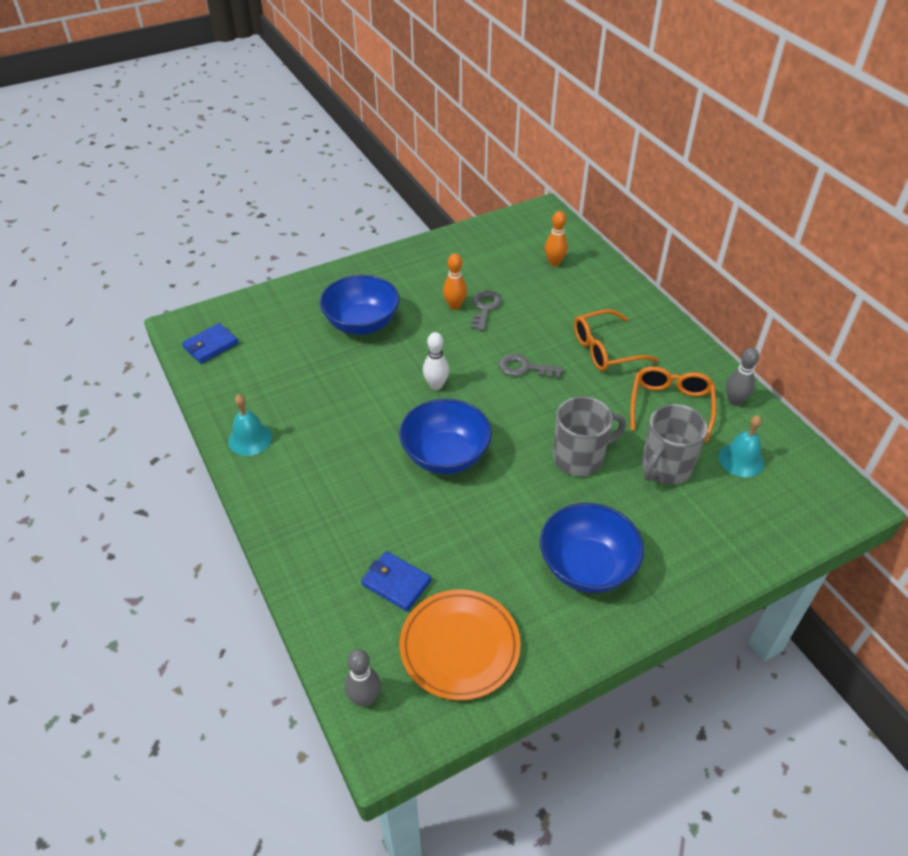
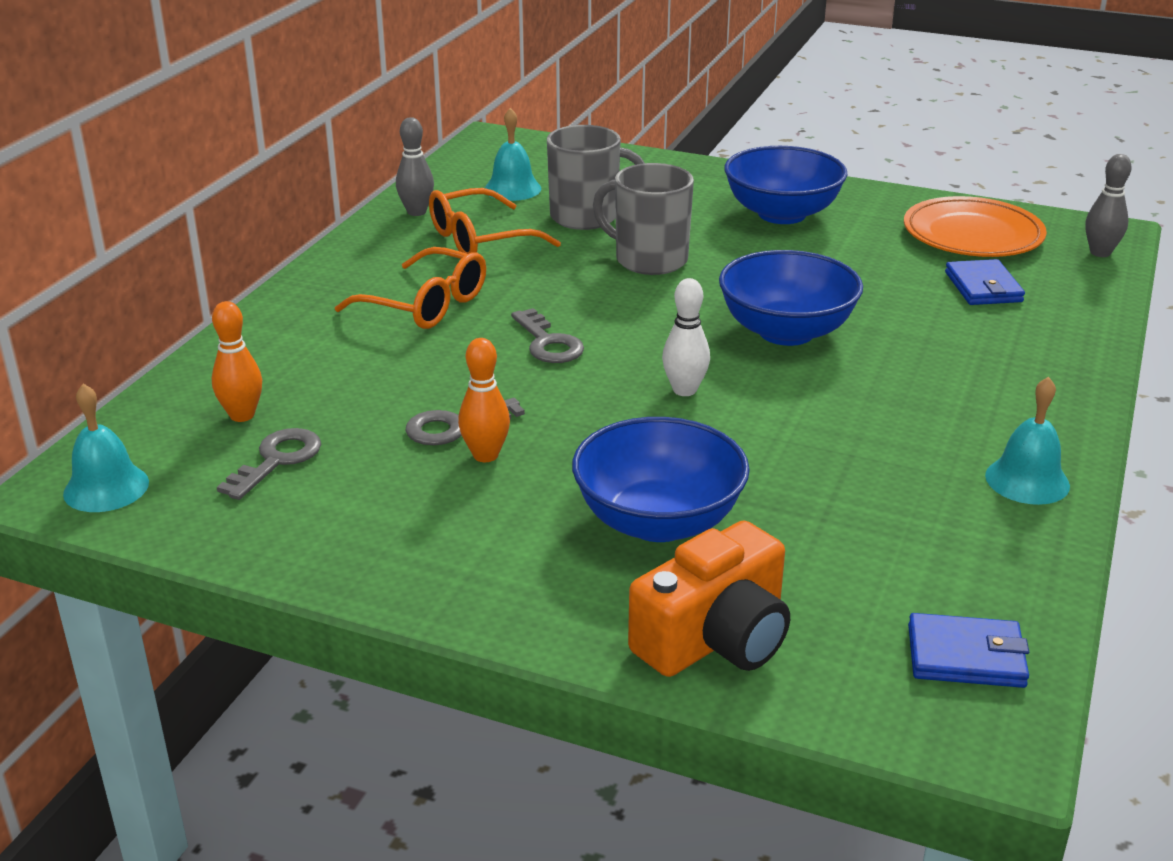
camera: 130 degrees left, 15 degrees down
(293, 300) = (715, 638): none -> orange camera
(510, 259) = (277, 460): none -> grey key
(535, 220) = (106, 487): none -> turquoise bell

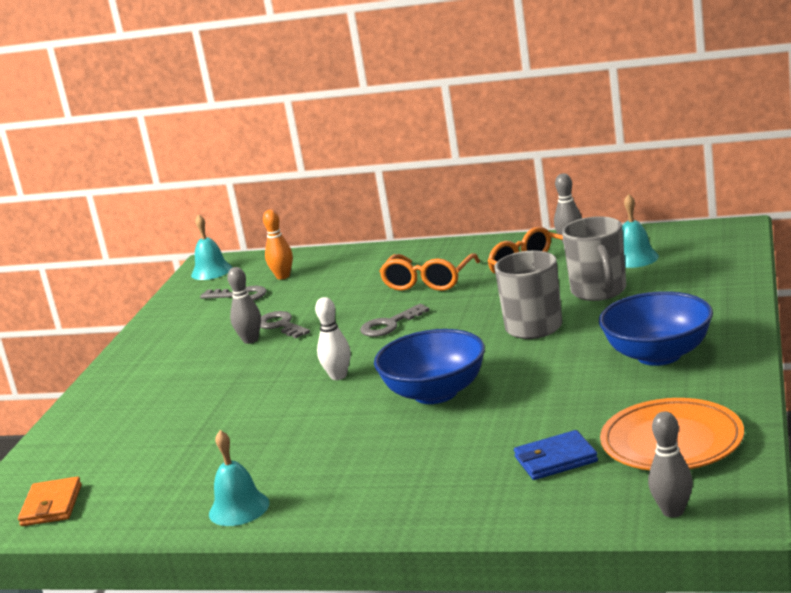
camera: 85 degrees right, 10 degrees down
(485, 455) = (250, 340): orange bowling pin -> grey bowling pin
(658, 521) = (186, 398): blue bowl -> none
(715, 638) = (77, 433): orange camera -> none
(966, 656) = (51, 505): blue wallet -> orange wallet

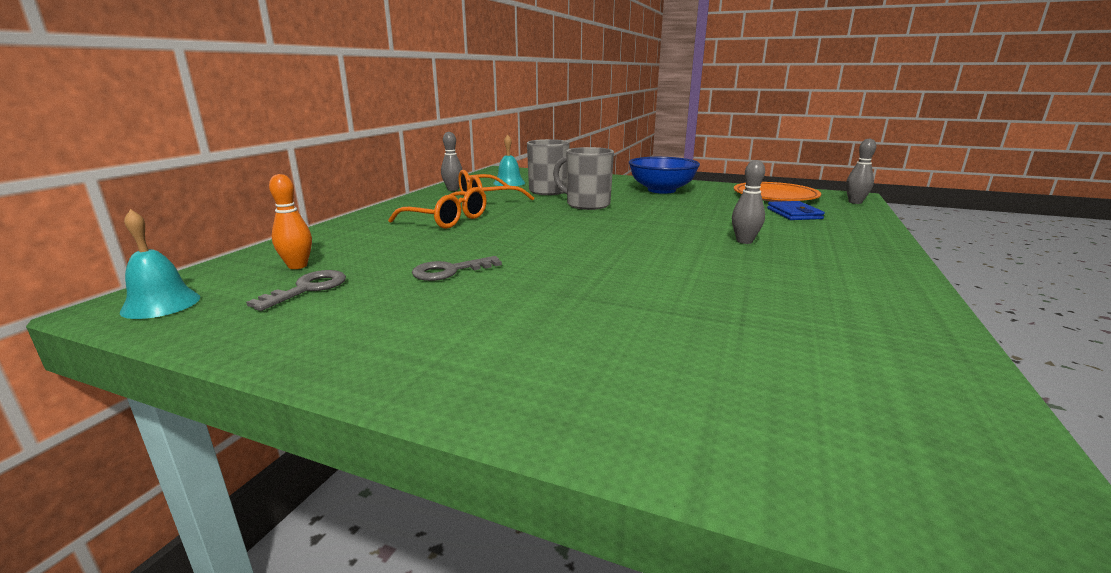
camera: 85 degrees left, 0 degrees up
(51, 505) = (940, 434): orange wallet -> none
(239, 508) = (893, 300): turquoise bell -> none
(250, 340) = (468, 286): grey bowling pin -> grey bowling pin (744, 241)
(338, 376) = (615, 254): white bowling pin -> none
(389, 325) = (522, 234): grey key -> none
(435, 393) = (678, 230): blue bowl -> none

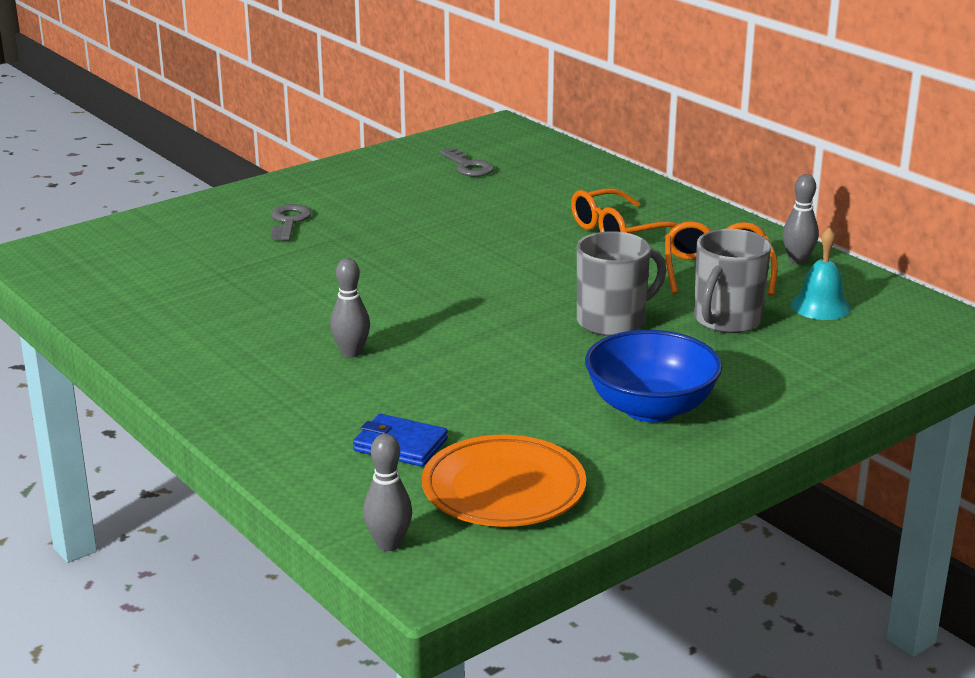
camera: 120 degrees right, 5 degrees up
(161, 304) = (490, 133): turquoise bell -> none
(297, 266) = (528, 166): orange bowling pin -> none
(449, 271) = (447, 209): grey key -> grey key (289, 221)

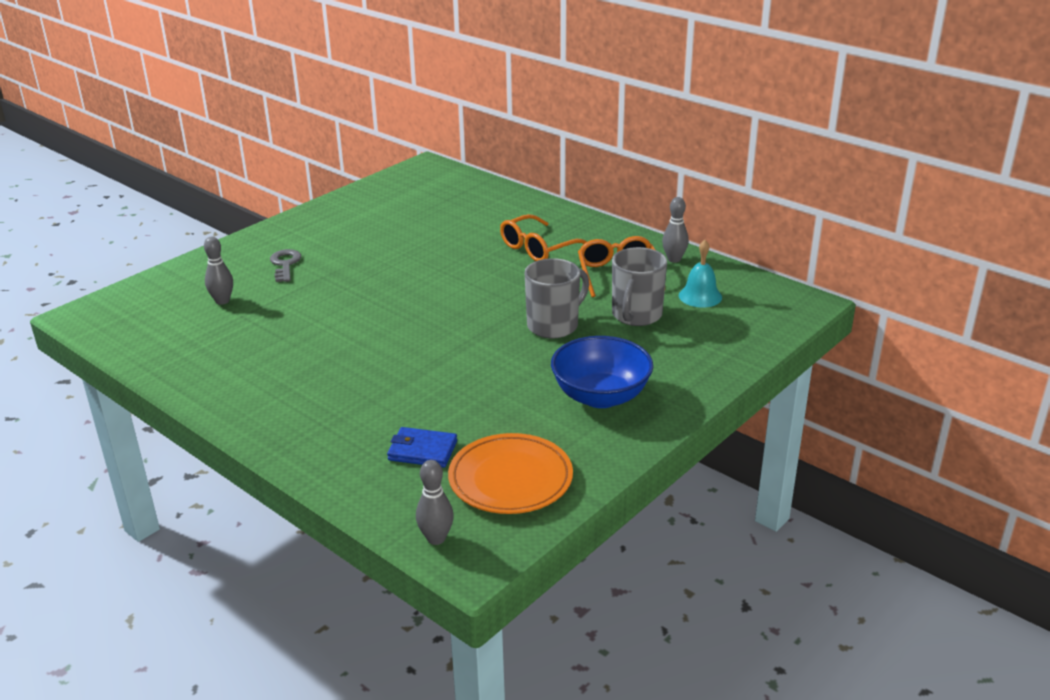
camera: 10 degrees left, 5 degrees up
(351, 353) = (364, 374): grey bowling pin -> grey bowling pin (222, 301)
(468, 166) = (411, 203): grey key -> none

